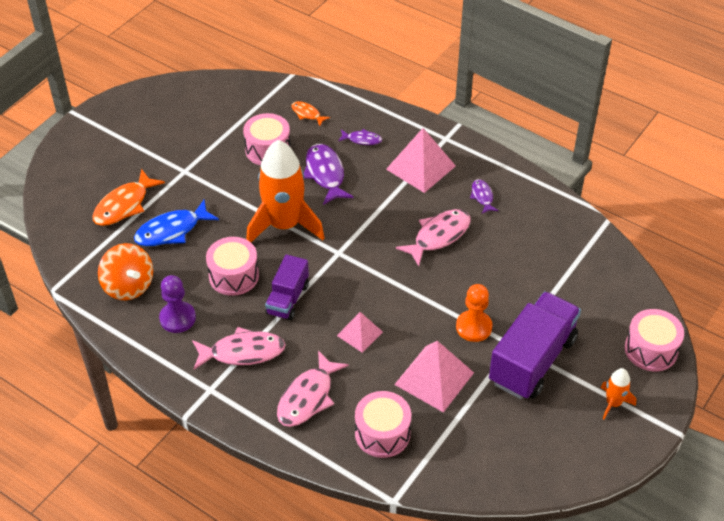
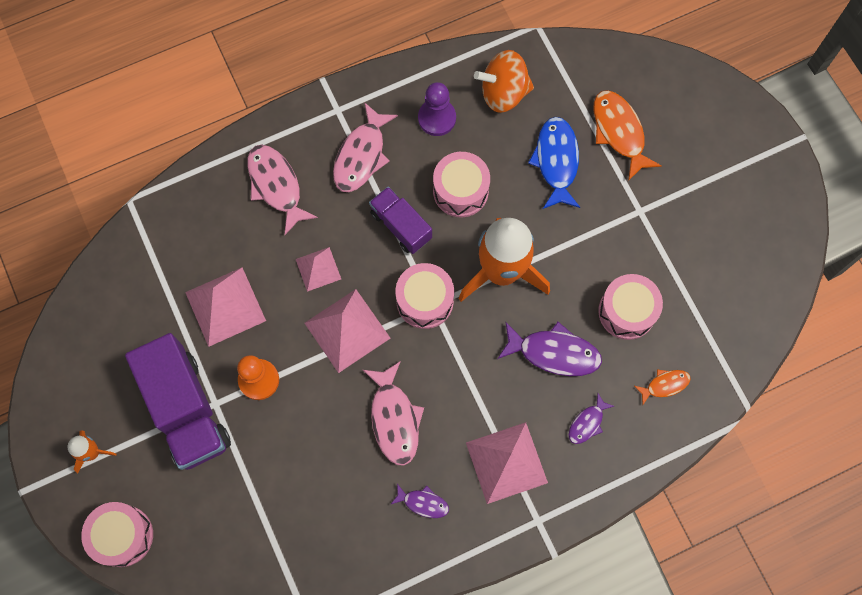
camera: 120 degrees right, 25 degrees up
(382, 433) = (198, 227): pink drum -> pink drum (425, 301)
(395, 293) = (347, 330): none -> pink pyramid

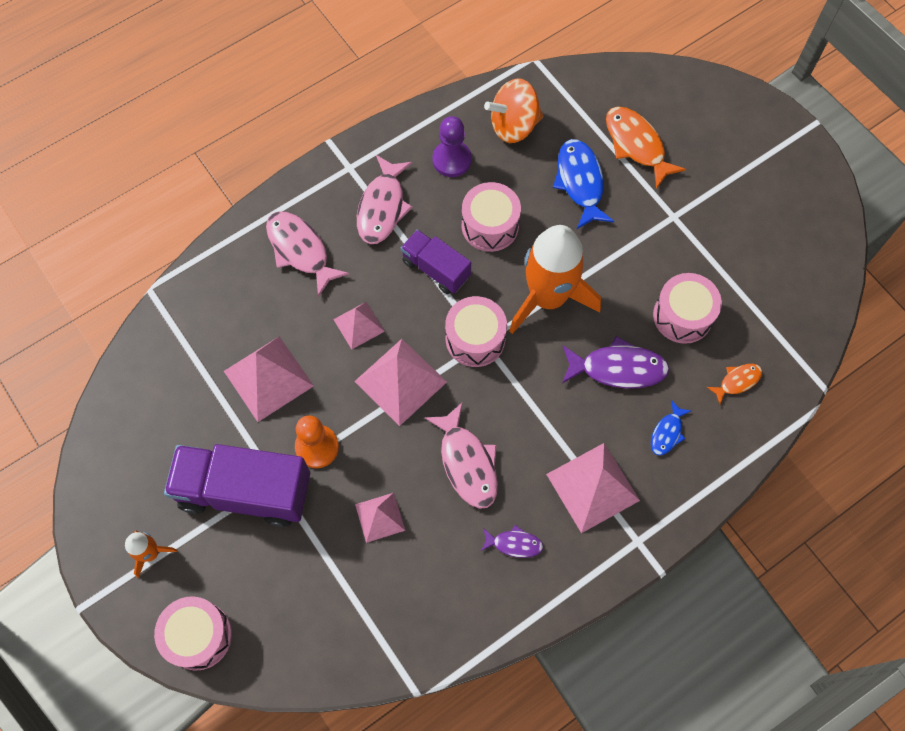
camera: 10 degrees left, 5 degrees down
(186, 410) = (245, 491): purple truck -> purple truck turned 135 degrees clockwise
(304, 456) = (380, 517): none -> pink pyramid
(587, 423) = (667, 433): purple fish -> blue fish

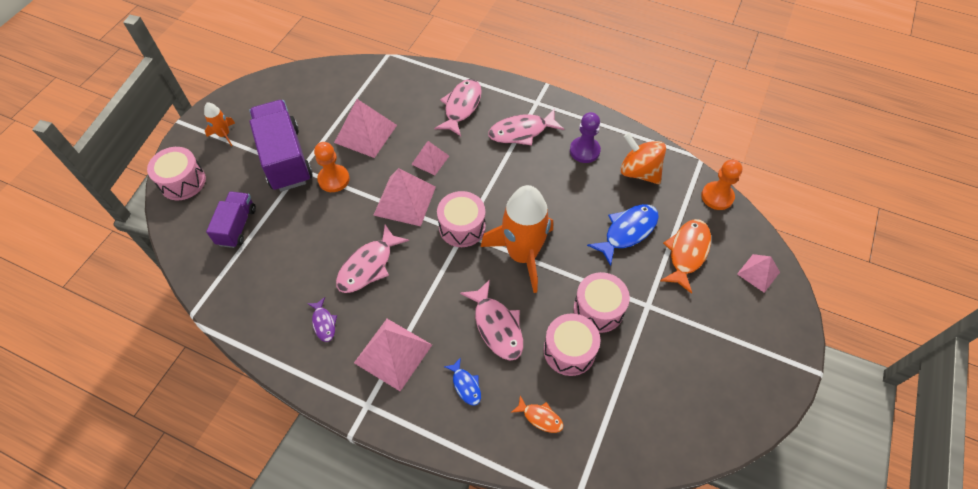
camera: 60 degrees right, 10 degrees down
(380, 517) = (303, 235): pink pyramid -> pink pyramid (758, 273)
(436, 269) = (498, 181): purple truck -> purple truck (237, 226)
(490, 225) = (552, 195): pink drum -> pink drum (598, 309)
(589, 76) = (717, 196): none -> orange pawn
(618, 368) = (497, 326): purple fish -> pink fish
(667, 433) = (465, 385): blue fish -> blue fish turned 120 degrees counterclockwise

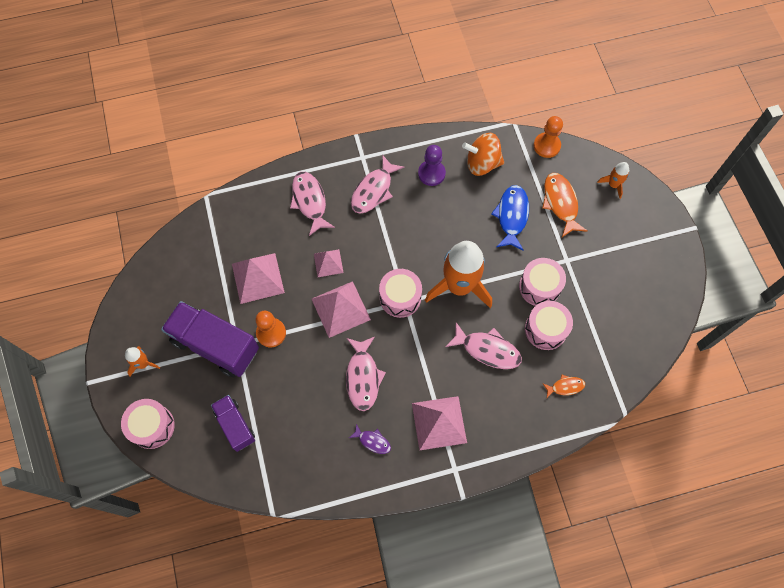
camera: 40 degrees left, 10 degrees up
(465, 385) = (503, 404): blue fish -> none
(758, 273) = (613, 185): pink pyramid -> orange rocket

